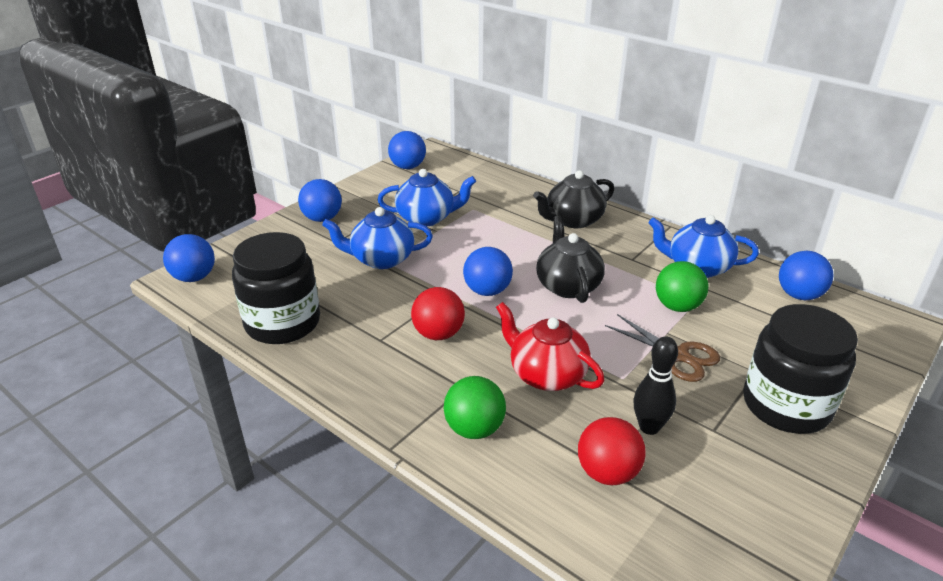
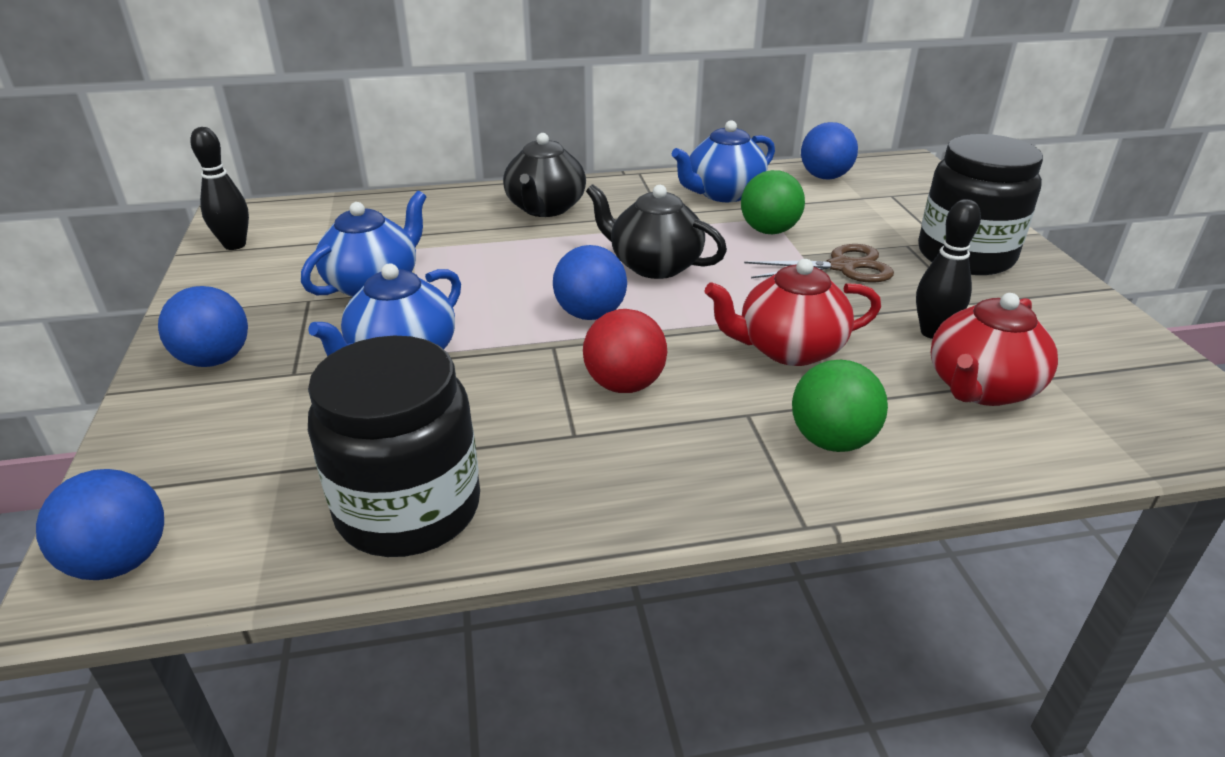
camera: 50 degrees left, 0 degrees up
(408, 167) = (235, 245): blue ball -> black bowling pin
(607, 472) = (980, 388): red ball -> red teapot

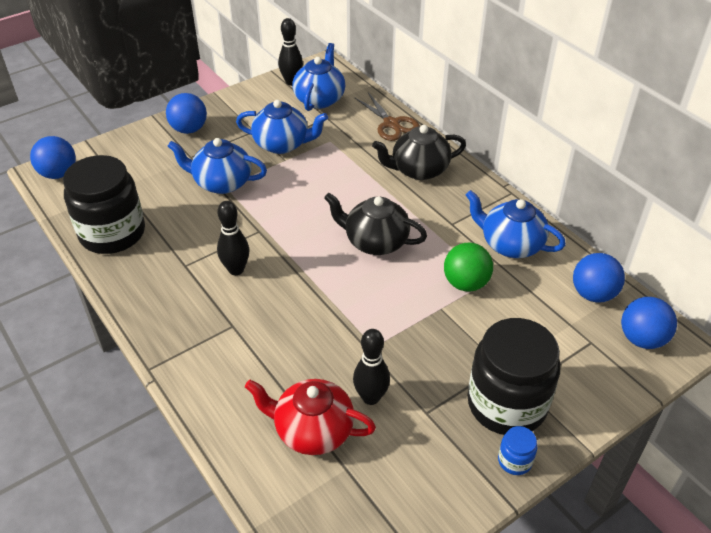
camera: 65 degrees right, 10 degrees up
(309, 234) = (320, 99): none -> blue teapot
(590, 314) = (299, 234): blue ball -> blue ball (642, 339)
(624, 385) = (236, 269): red ball -> black bowling pin
(654, 265) = (375, 242): black teapot -> black teapot turned 75 degrees counterclockwise
(788, 349) = (309, 328): red teapot -> none
(832, 440) = (223, 366): green ball -> none
(842, 267) = (436, 334): brown scissors -> brown scissors (391, 124)
(1047, 271) = (514, 461): none -> blue jar

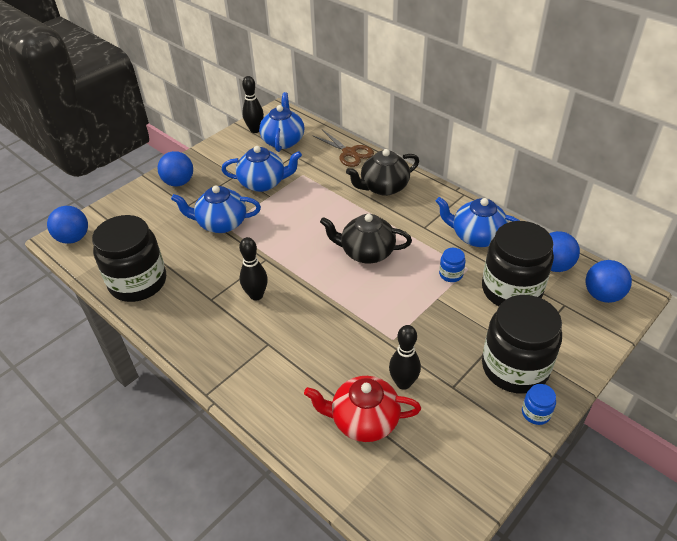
camera: 10 degrees left, 0 degrees up
(466, 283) = (451, 274): green ball -> blue jar
(532, 314) = (511, 290): none -> black jar

